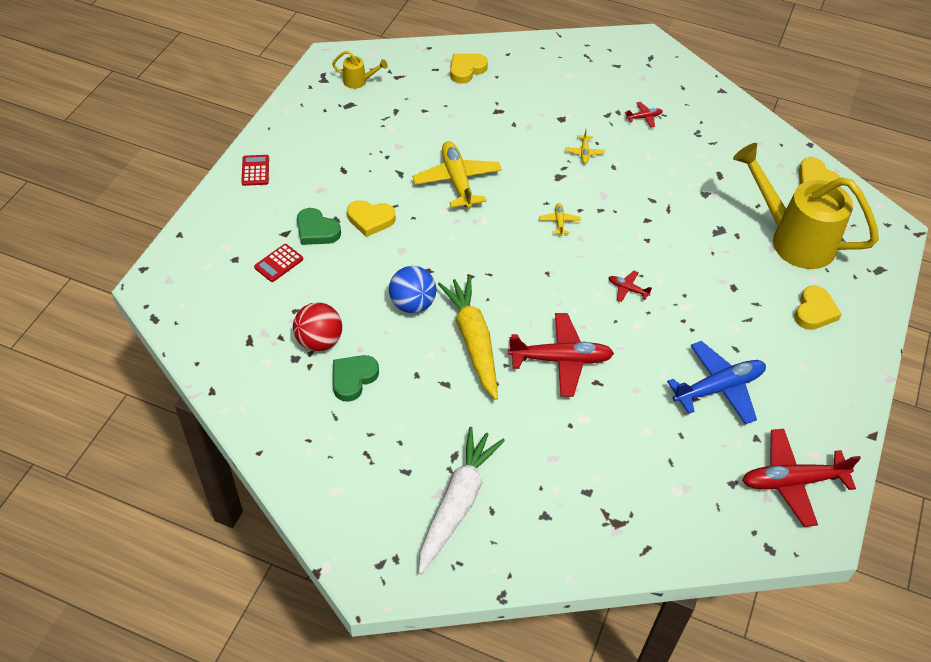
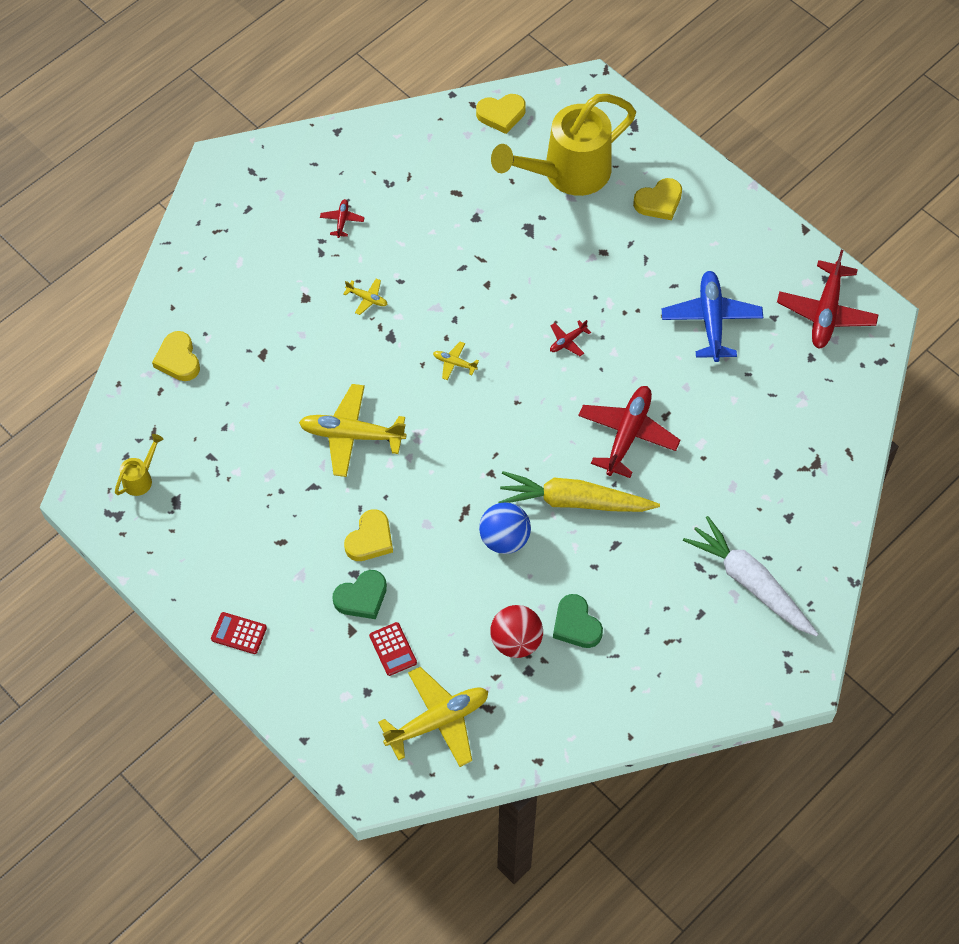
camera: 65 degrees left, 10 degrees up
(225, 311) = (438, 721): none -> yellow plane
(814, 311) = (659, 202): yellow heart -> yellow heart turned 105 degrees clockwise

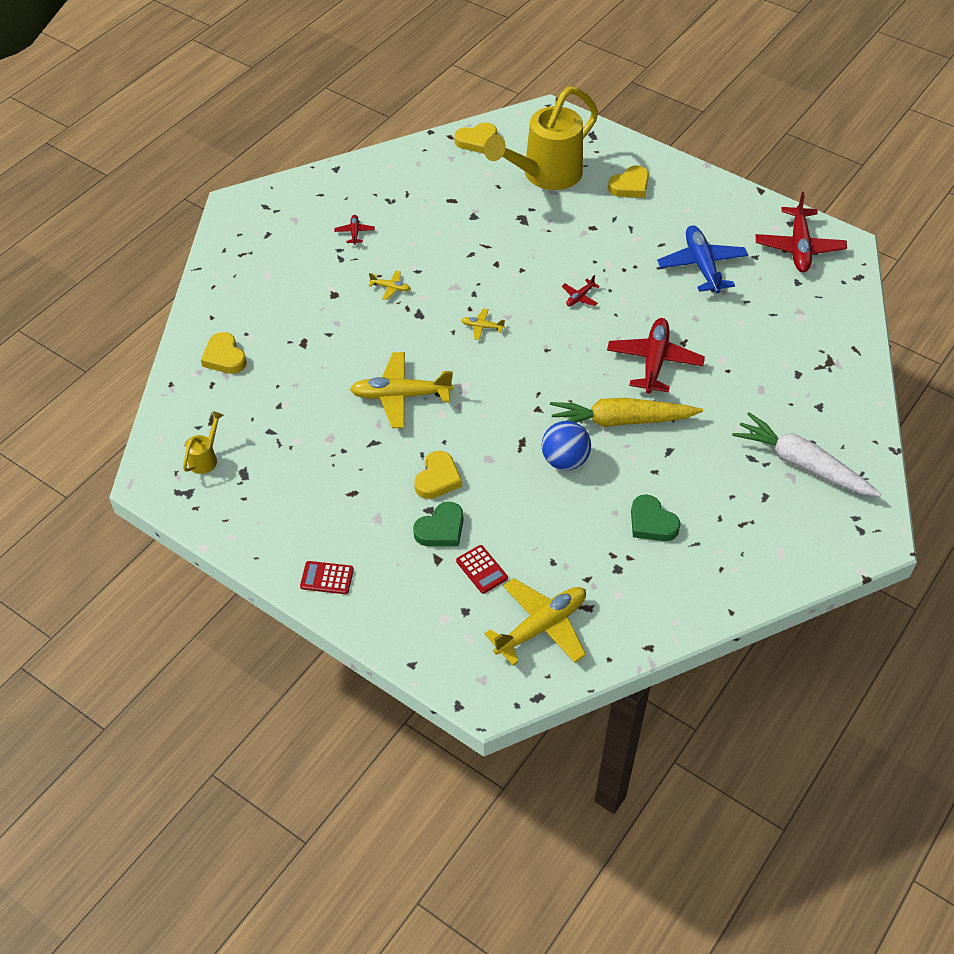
camera: 10 degrees left, 10 degrees down
(516, 641) = (598, 545): red ball -> none

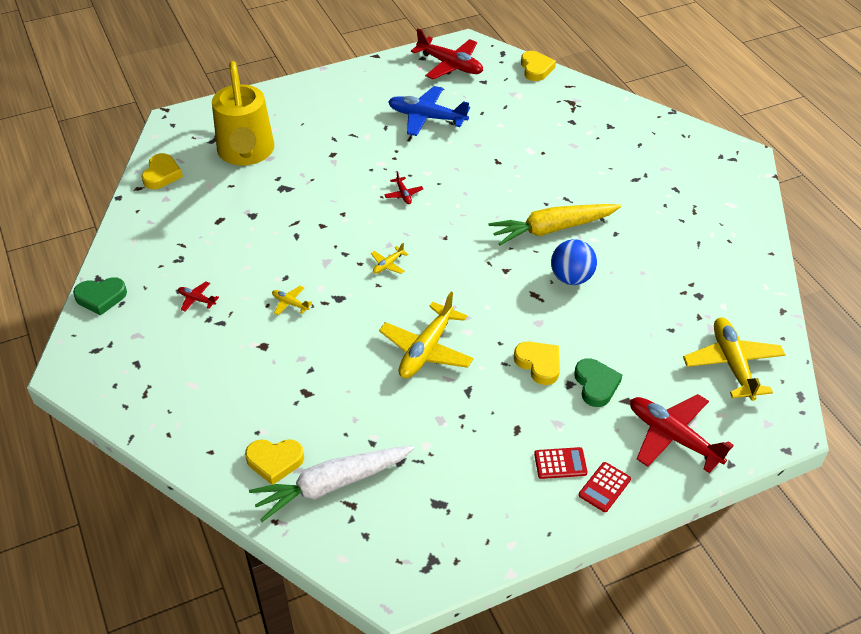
camera: 60 degrees left, 5 degrees down
(206, 458) = (398, 528): yellow watering can -> none
(390, 288) = (290, 303): yellow plane -> yellow plane turned 105 degrees counterclockwise
(481, 569) = (654, 376): red calculator -> red calculator (560, 463)
(621, 421) = (552, 229): yellow carrot -> yellow carrot turned 45 degrees clockwise
(630, 186) = (306, 115): yellow heart -> yellow heart (536, 68)
(651, 522) = (665, 257): green heart -> green heart (101, 297)
(654, 361) = (505, 185): red plane -> red plane (673, 437)
(802, 464) = (657, 158): white carrot -> white carrot (331, 485)

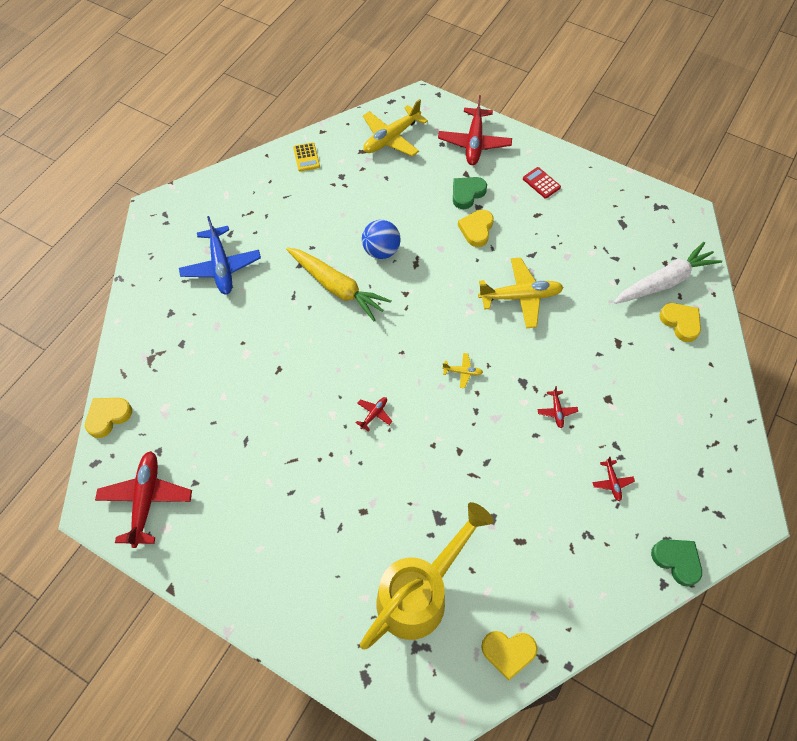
camera: 125 degrees left, 15 degrees up
(162, 174) = (508, 652): yellow heart -> yellow heart turned 150 degrees counterclockwise
(290, 303) = (556, 411): yellow plane -> red plane
(331, 485) = (664, 282): white carrot -> white carrot turned 60 degrees counterclockwise
(426, 117) = (252, 465): blue plane -> blue plane (221, 266)
(604, 487) = (538, 157): red calculator -> none
(747, 281) = (306, 157): none -> yellow calculator

